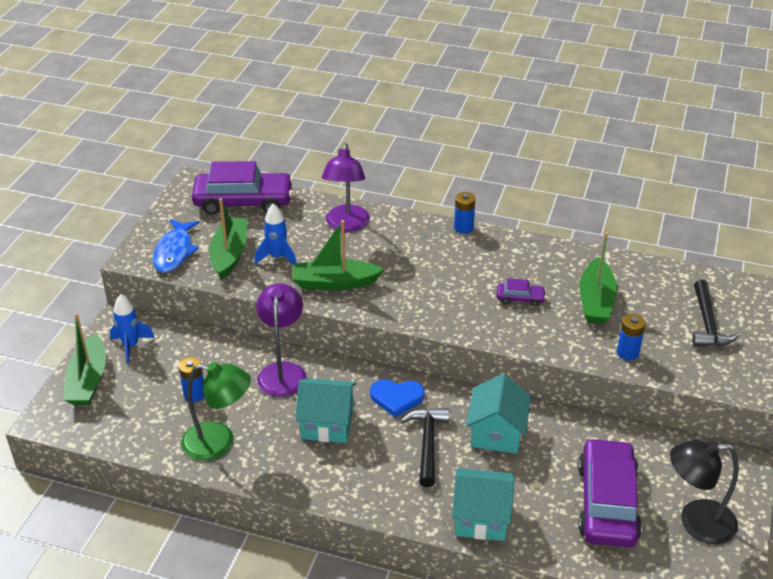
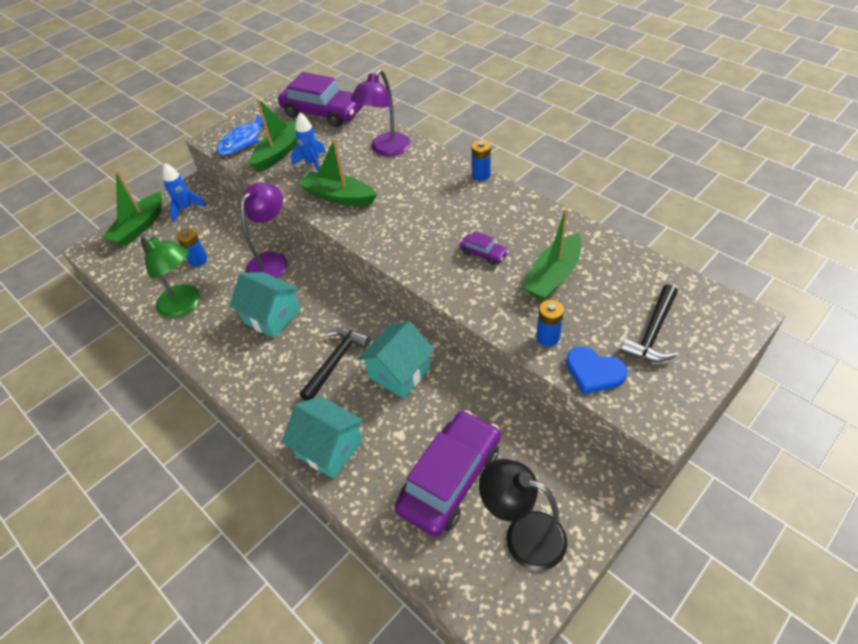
camera: 30 degrees right, 10 degrees up
(396, 398) = (341, 312): blue heart -> blue heart (594, 372)

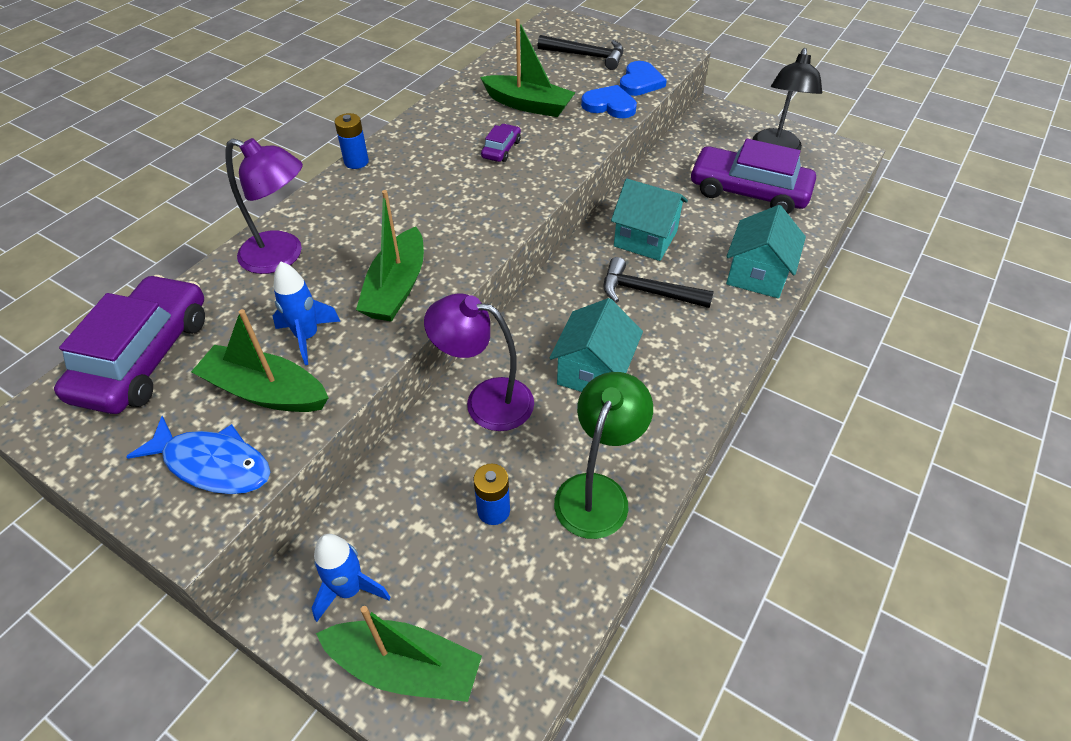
camera: 105 degrees left, 0 degrees up
(547, 337) = (609, 105): blue battery -> blue heart

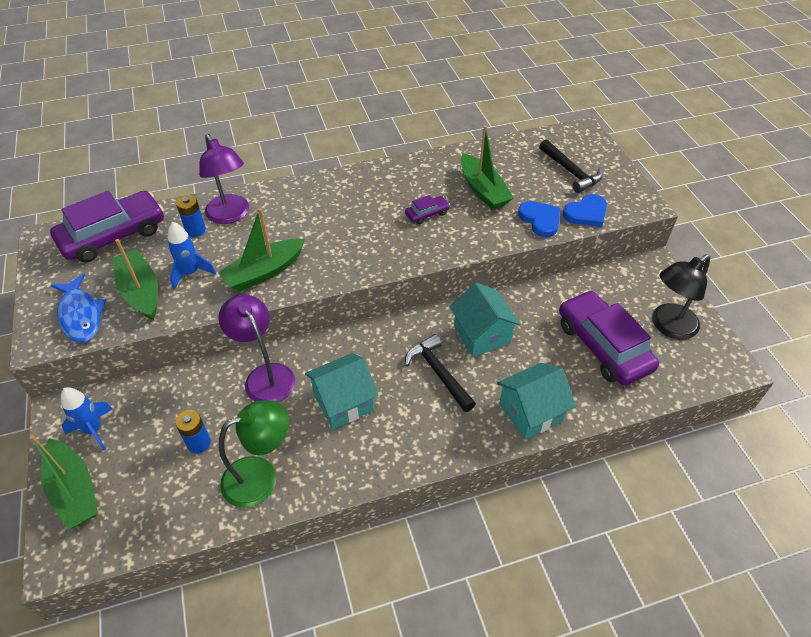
camera: 40 degrees right, 0 degrees up
(356, 162) = (332, 175): blue battery -> blue battery (195, 230)

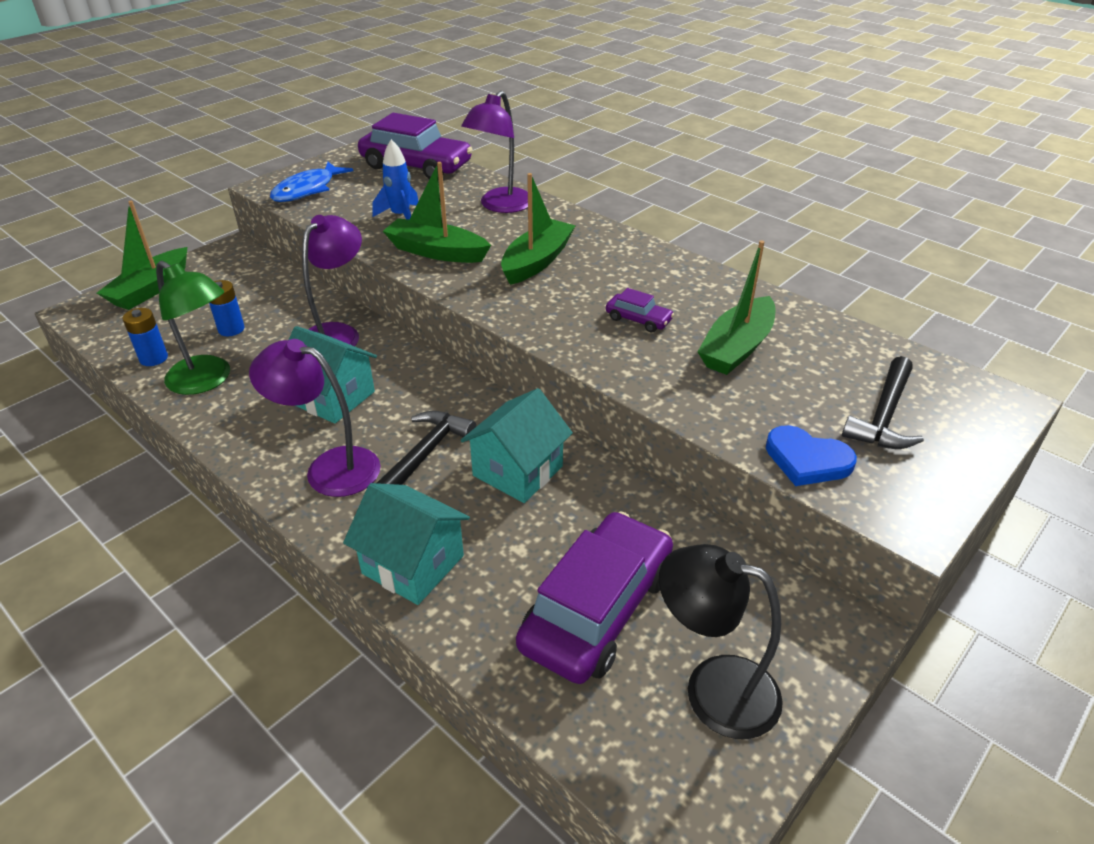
camera: 60 degrees right, 10 degrees down
(94, 430) = (219, 271): blue rocket -> none
(141, 291) = (356, 203): green boat -> green boat (537, 261)
(195, 230) = (461, 197): blue battery -> blue battery (154, 358)
(418, 427) = (329, 468): none -> purple lamp
(540, 220) = (736, 417): blue heart -> none

